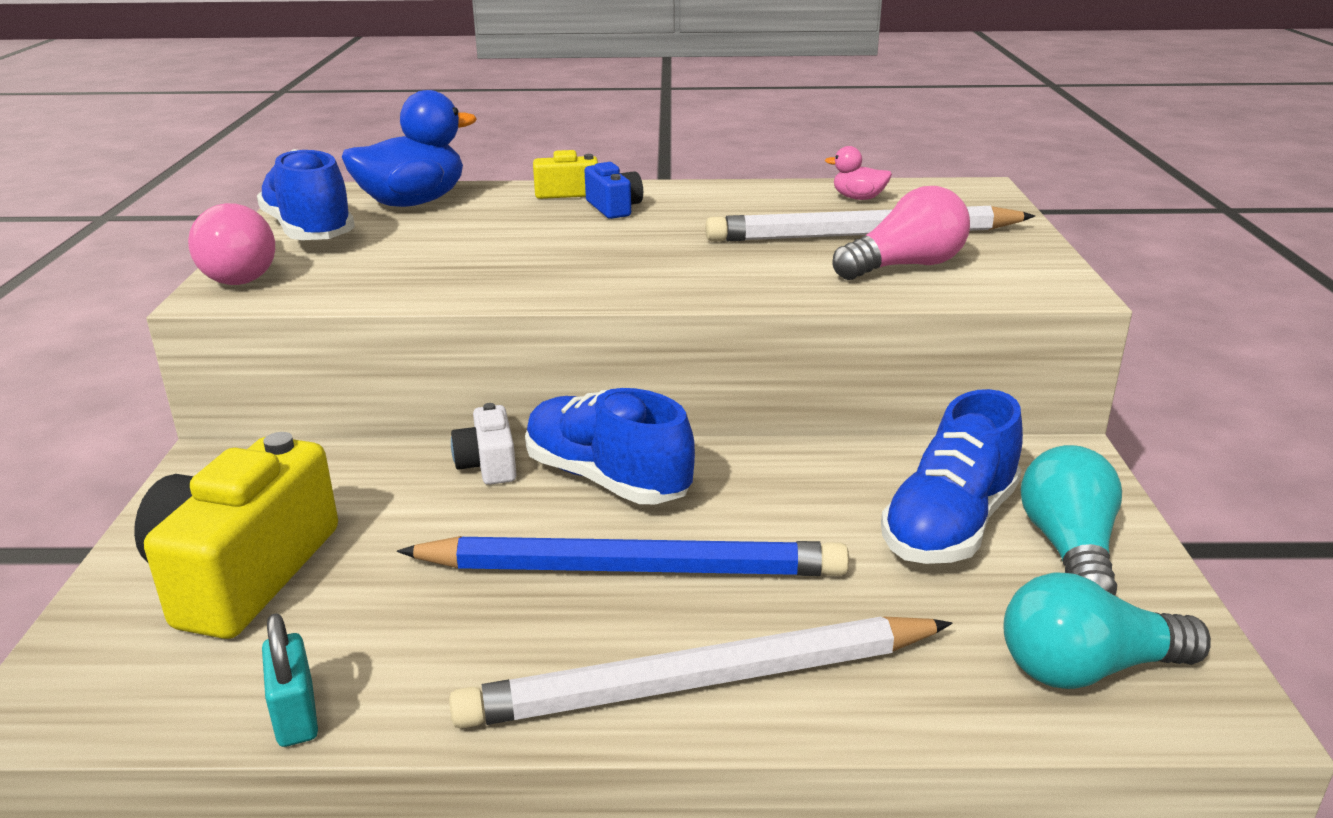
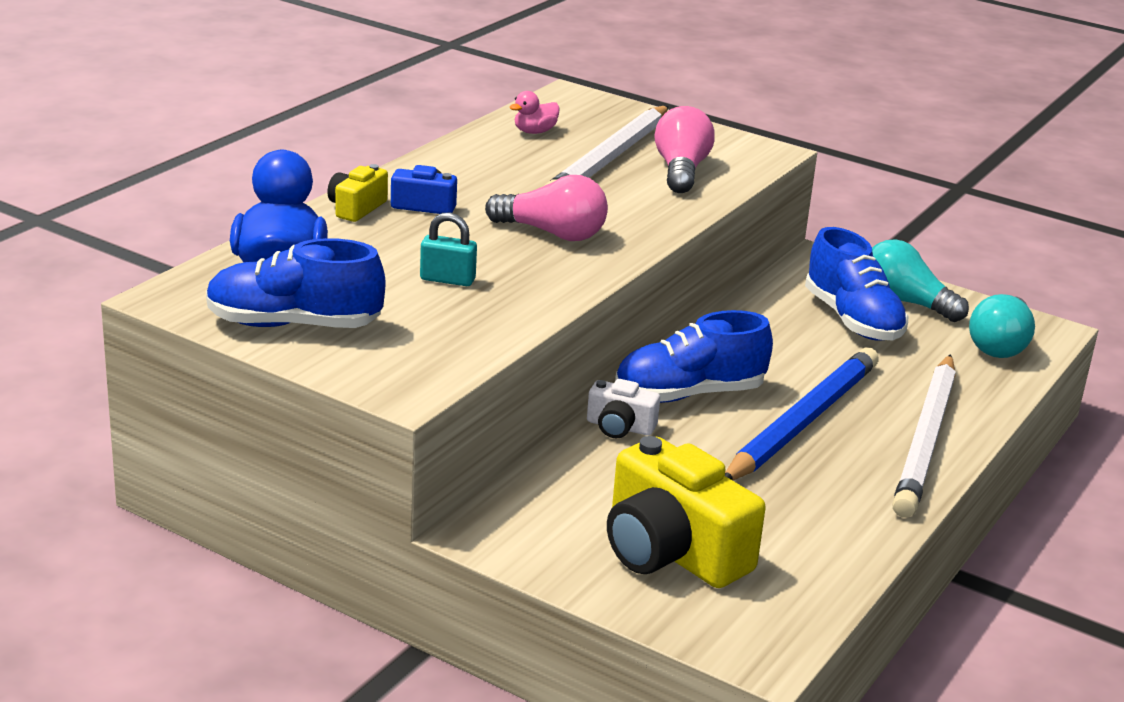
camera: 60 degrees left, 0 degrees up
(243, 272) = (365, 372): pink light bulb -> pink light bulb (552, 233)
(295, 715) = (850, 565): turquoise padlock -> turquoise padlock (447, 279)

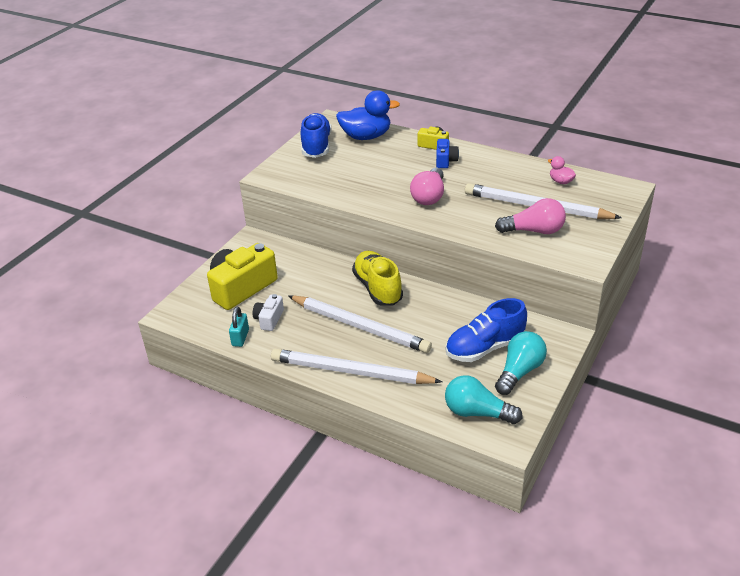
camera: 90 degrees right, 10 degrees up
(447, 279) = (368, 174): turquoise padlock -> turquoise padlock (240, 338)
(620, 427) = (341, 269): white camera -> white camera (269, 319)
(689, 394) = (377, 288): blue shoe -> yellow shoe
(802, 422) = (360, 326): blue pencil -> white pencil

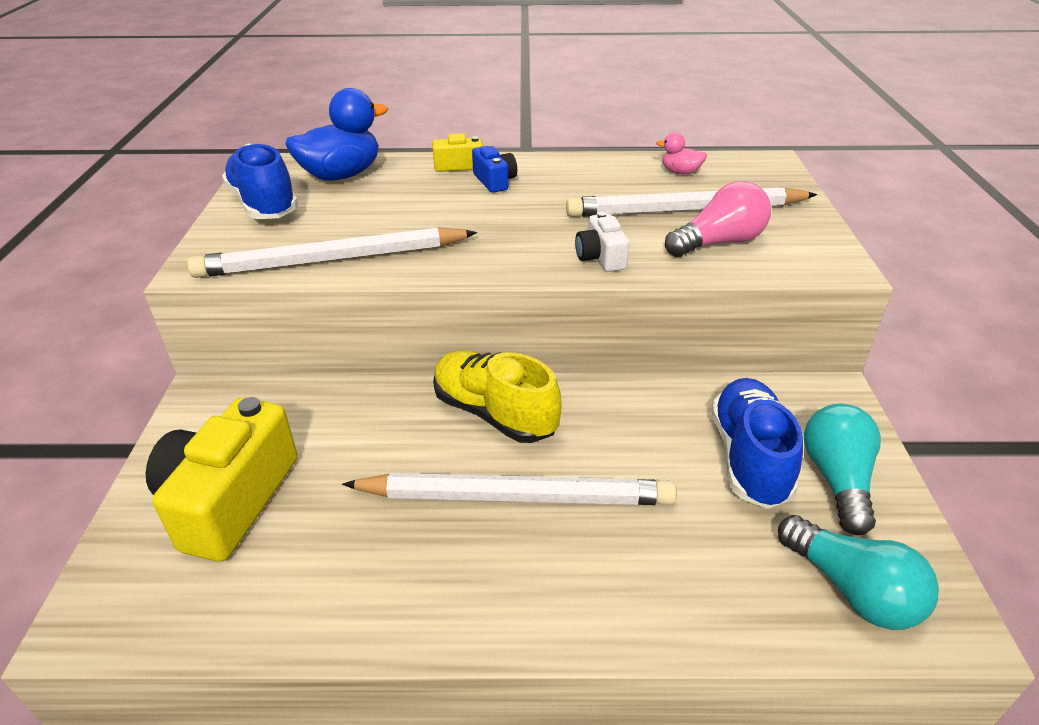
camera: 30 degrees left, 0 degrees up
(240, 338) = (287, 617): turquoise padlock -> none
(269, 319) = (327, 548): white camera -> white camera (601, 257)
(351, 372) = (569, 601): white pencil -> white pencil (332, 259)
(429, 196) = (516, 234): pink light bulb -> none
(477, 412) = (852, 590): turquoise light bulb -> turquoise light bulb turned 120 degrees counterclockwise
(485, 348) = (748, 457): blue shoe -> blue shoe turned 150 degrees clockwise

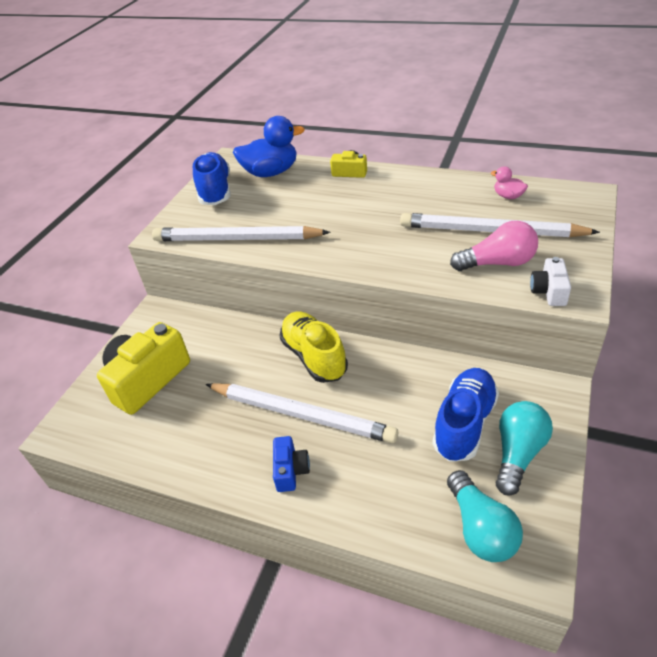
camera: 25 degrees right, 5 degrees up
(494, 181) = (367, 189): blue camera -> blue camera (290, 470)
(601, 257) = (405, 263): white camera -> white camera (549, 291)

